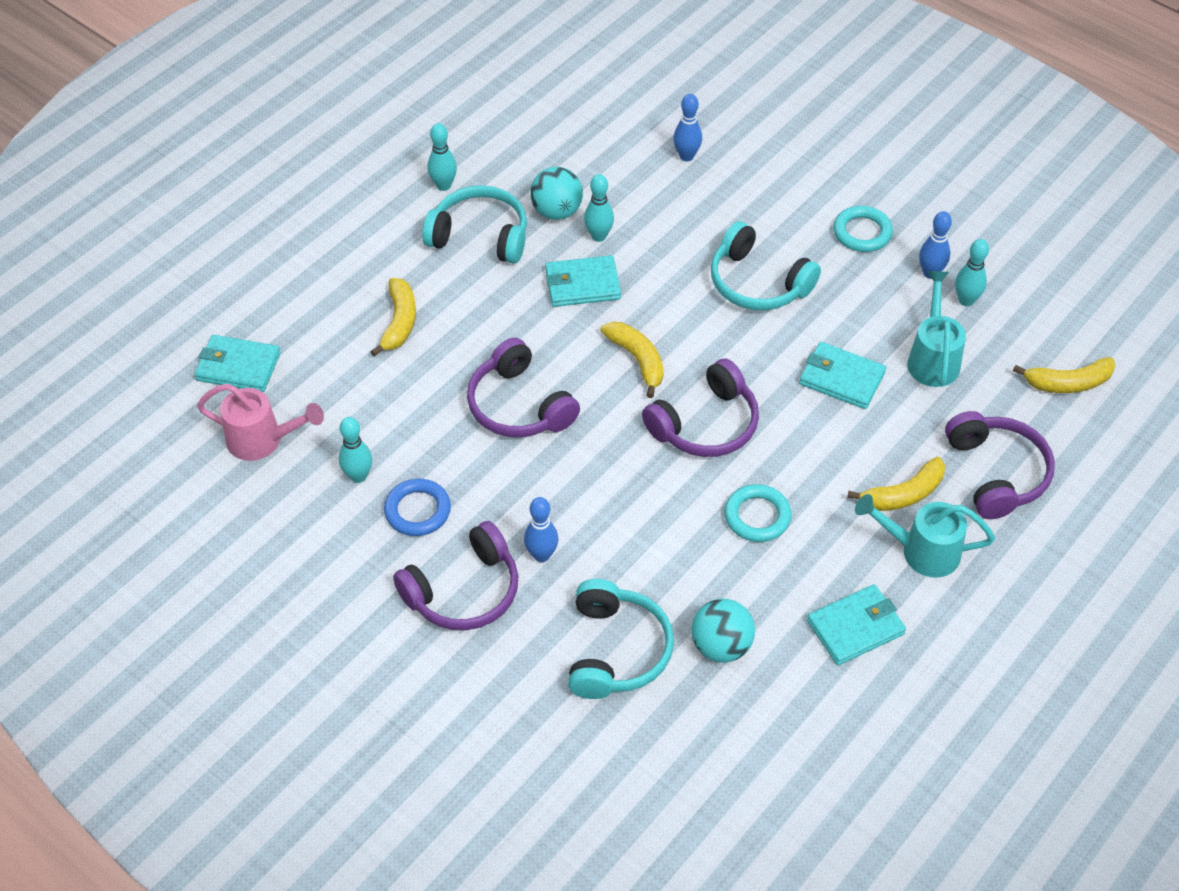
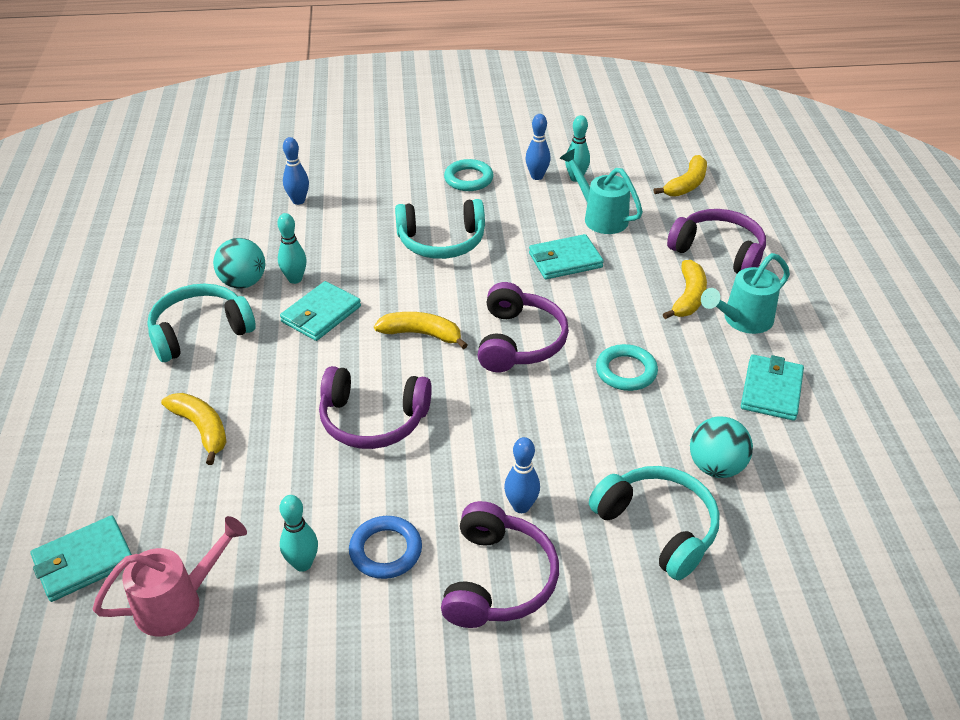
camera: 45 degrees left, 10 degrees down
(443, 185) = (128, 318): turquoise bowling pin -> none

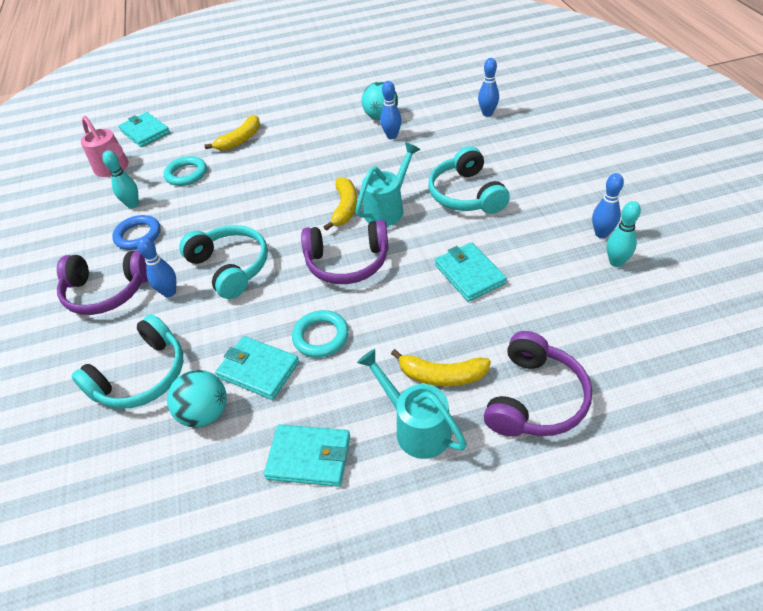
camera: 85 degrees right, 5 degrees up
(200, 332) = (327, 115): turquoise headphones -> turquoise headphones (230, 267)
(295, 279) = (392, 136): turquoise bowling pin -> blue bowling pin
(321, 314) = (356, 157): turquoise wallet -> turquoise wallet (258, 369)
(373, 420) = (252, 204): purple headphones -> none
(468, 179) = (569, 191): turquoise ring -> turquoise ring (186, 174)
(601, 217) = (553, 290): turquoise watering can -> turquoise watering can (387, 209)
(686, 184) = (661, 358): yellow banana -> none

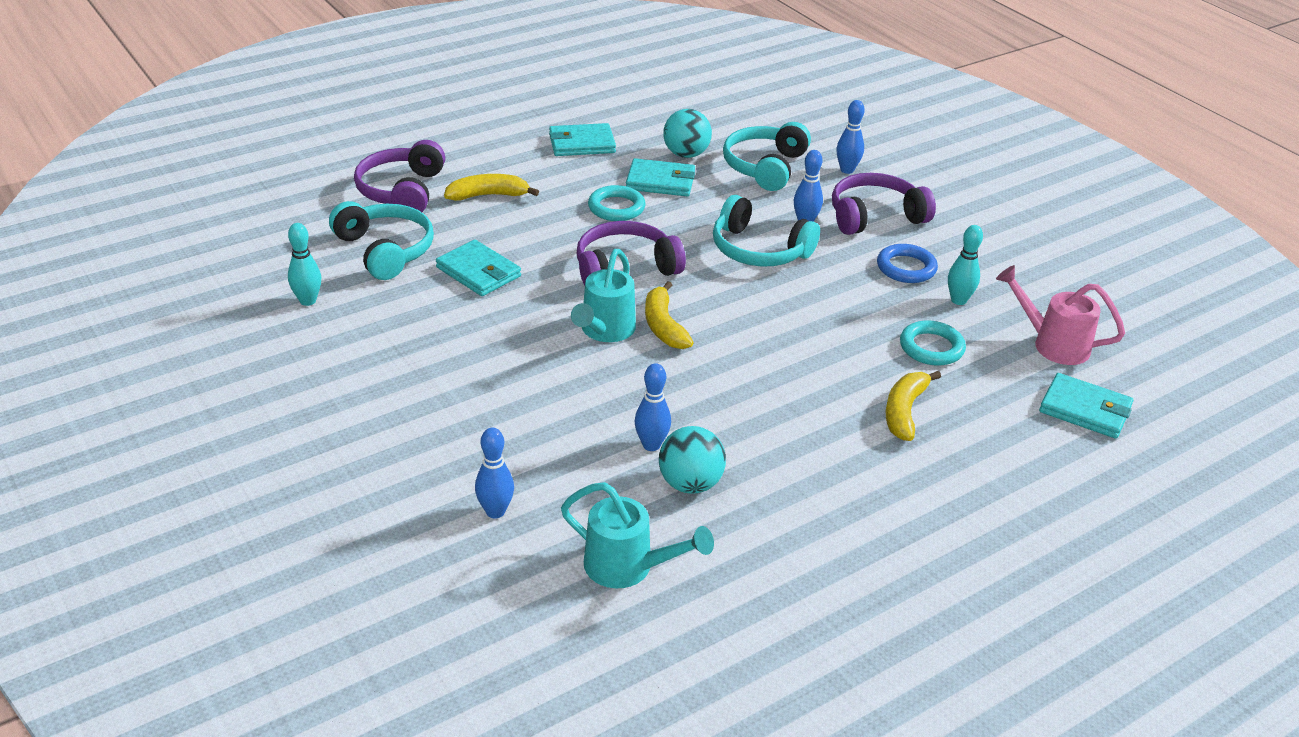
camera: 155 degrees right, 10 degrees down
(416, 427) = (501, 166): turquoise watering can -> turquoise watering can (627, 567)
(466, 194) = (502, 361): turquoise headphones -> turquoise headphones (385, 250)
(601, 234) = (319, 329): blue bowling pin -> blue bowling pin (847, 170)

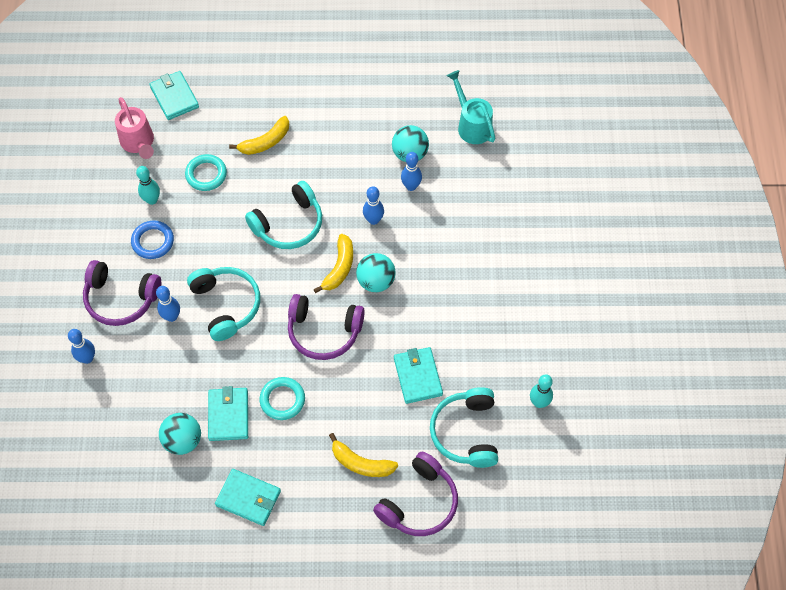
camera: 145 degrees left, 25 degrees up
(495, 511) = (513, 185): blue bowling pin -> blue bowling pin (373, 220)
(605, 331) = (376, 281): turquoise watering can -> turquoise ball
(660, 181) = (228, 415): turquoise wallet -> turquoise wallet turned 45 degrees clockwise
(765, 167) = (140, 393): turquoise headphones -> turquoise headphones (289, 224)

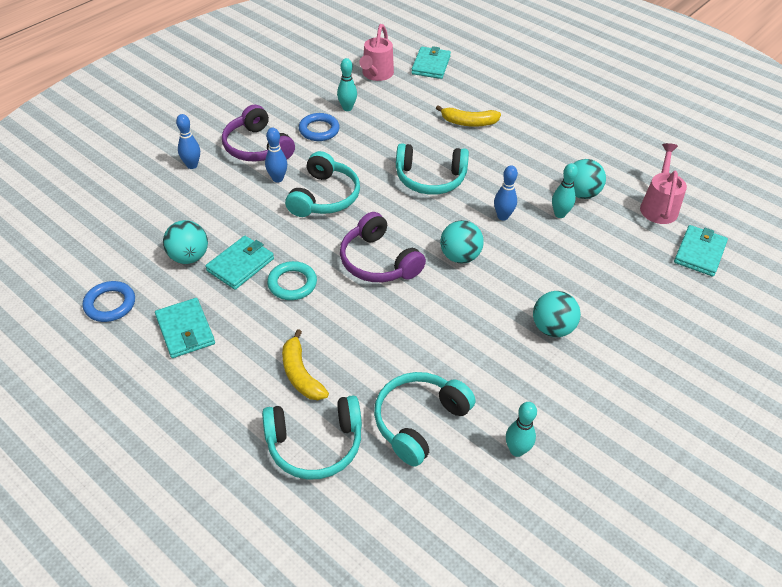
camera: 40 degrees right, 15 degrees down
(170, 525) = (110, 304): none -> blue ring
(206, 174) = (402, 116): turquoise ring -> none
(339, 268) = (439, 229): yellow banana -> none
(411, 186) = (559, 214): blue bowling pin -> turquoise bowling pin
(418, 376) = (422, 346): turquoise wallet -> turquoise wallet (699, 253)
(419, 502) = (315, 444): purple headphones -> turquoise headphones
(472, 125) = (658, 206): turquoise watering can -> pink watering can
(486, 293) = (552, 328): none -> turquoise ball

